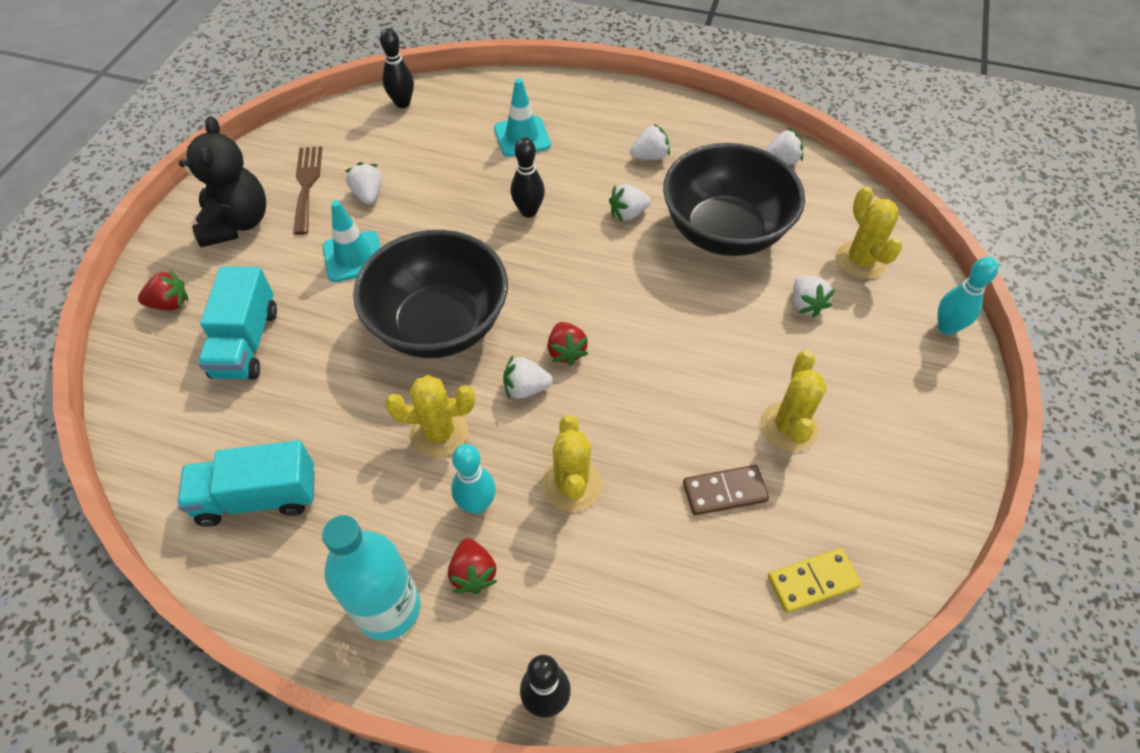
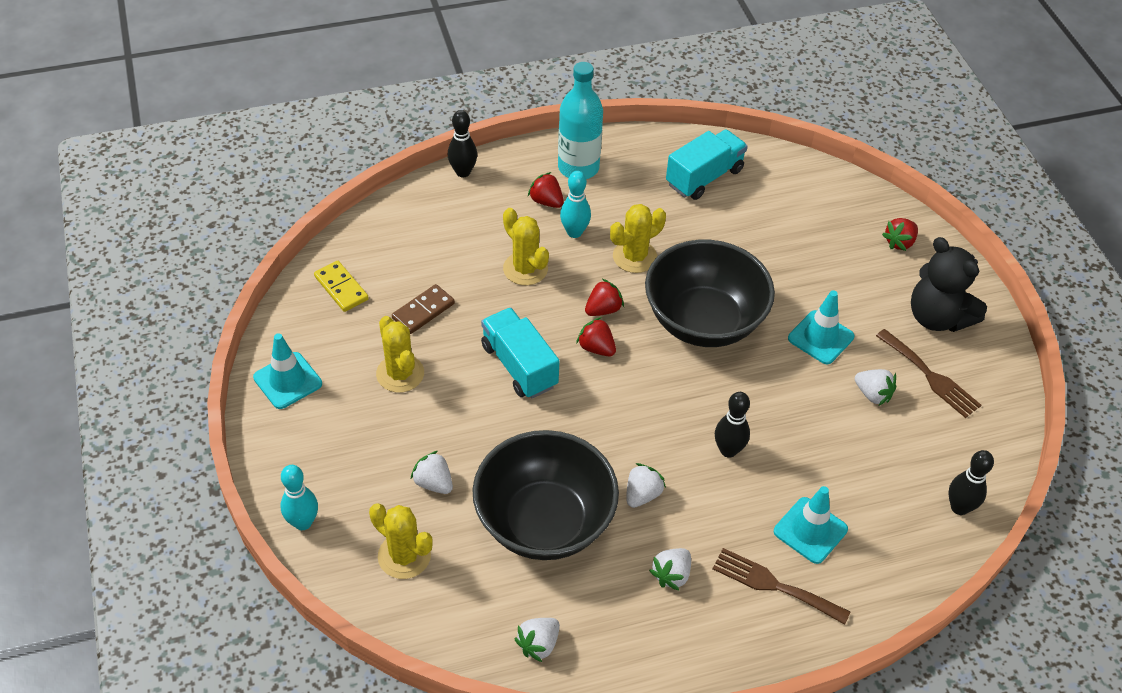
camera: 145 degrees right, 5 degrees down
(246, 342) = (817, 245): turquoise truck -> turquoise truck (519, 366)
(525, 388) = (603, 309): white strawberry -> red strawberry
(581, 120) = (774, 585): none -> brown fork
(812, 581) = (341, 288): yellow domino -> yellow domino turned 75 degrees counterclockwise
(922, 483) = (288, 381): none -> turquoise traffic cone

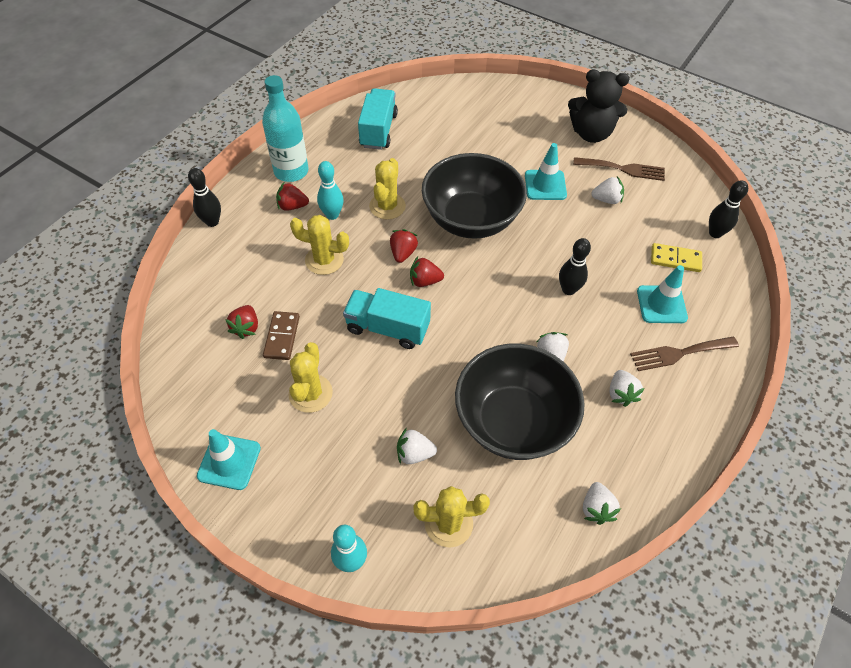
camera: 40 degrees left, 5 degrees up
(341, 288) = (202, 362): yellow domino -> yellow domino (675, 259)
(400, 374) = (310, 393): yellow cactus -> yellow cactus turned 75 degrees clockwise
(899, 242) = (527, 103): red strawberry -> red strawberry (246, 328)

